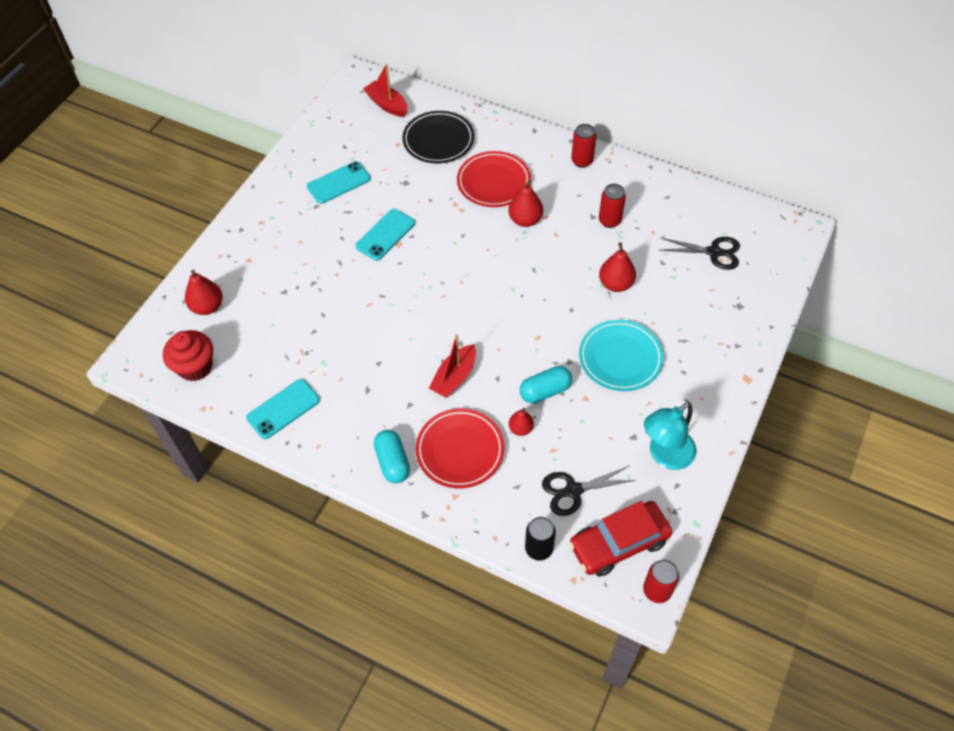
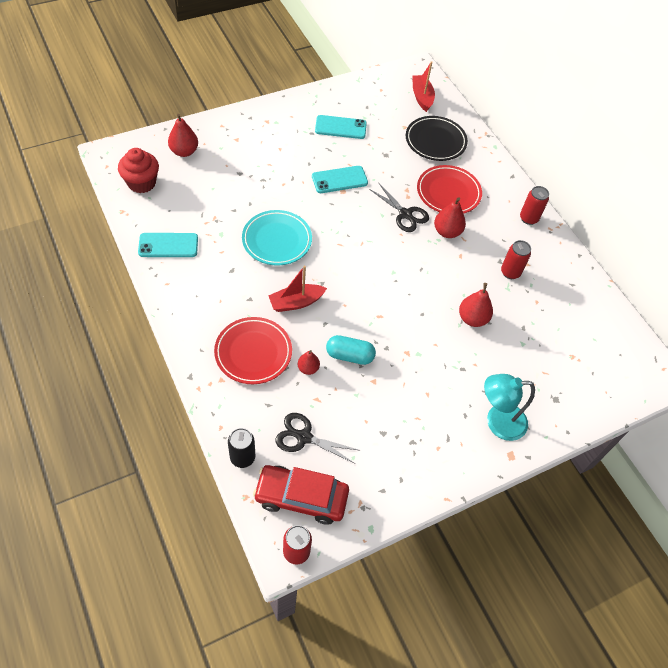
camera: 30 degrees right, 0 degrees up
(393, 462) = (203, 328): turquoise capsule -> none
(620, 358) = (426, 372): turquoise plate -> turquoise plate (277, 240)
(665, 455) = (394, 463): turquoise lamp -> turquoise lamp (497, 422)
(713, 252) = (572, 347): black scissors -> black scissors (405, 214)

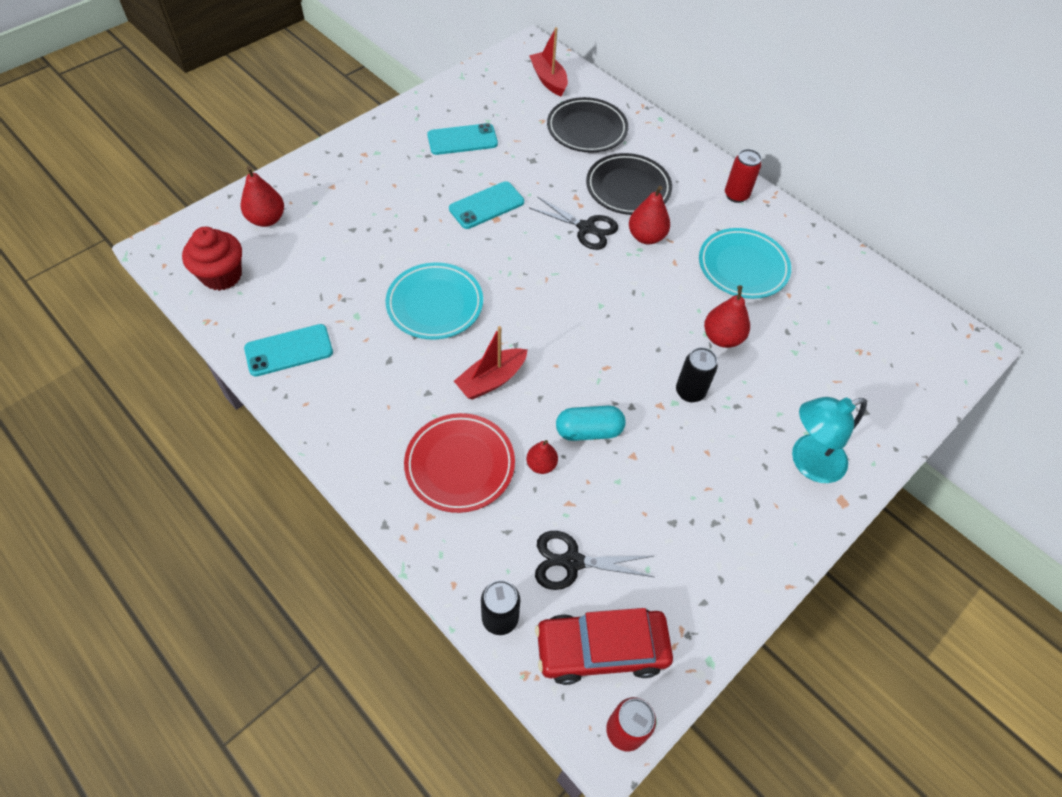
camera: 15 degrees left, 0 degrees up
(432, 349) = (690, 392): none -> black can
(448, 193) = (628, 188): red plate -> black plate
(510, 272) = (742, 267): red can -> turquoise plate

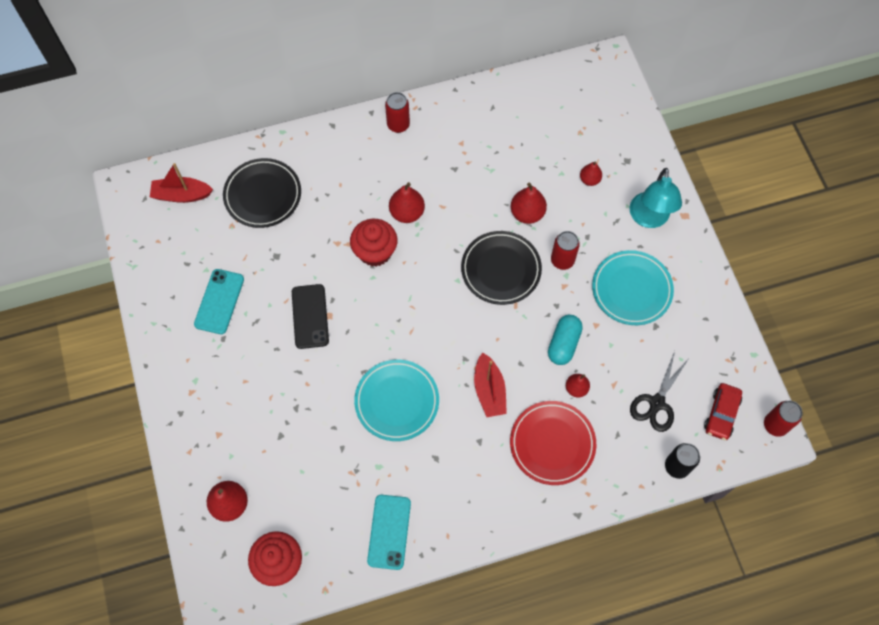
camera: 60 degrees left, 10 degrees up
(486, 205) = (310, 316): turquoise phone -> black phone
(586, 228) = (375, 252): black scissors -> red cupcake
(601, 649) = (721, 414): red car -> red car, size x0.63
(628, 188) = (348, 199): black plate -> black plate (501, 269)
(690, 392) = (562, 260): black can -> red can
(742, 267) = (471, 162): turquoise plate -> turquoise plate (631, 289)
(809, 382) = (589, 180): none -> red pear

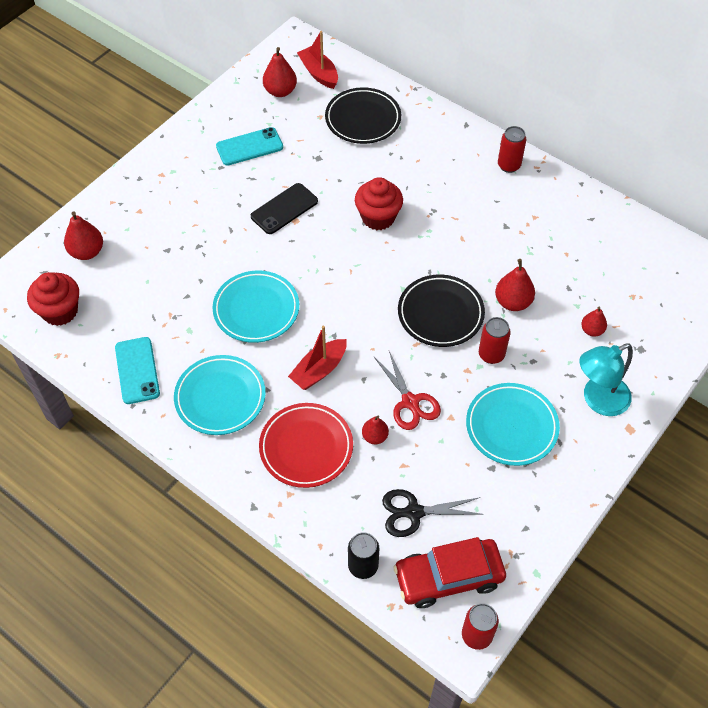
camera: 55 degrees right, 10 degrees down
(389, 532) = (137, 370): turquoise phone -> turquoise phone turned 75 degrees counterclockwise
(407, 213) = (433, 218): red pear -> red pear (280, 91)
(462, 481) = (220, 397): none -> turquoise plate
(563, 344) = (410, 402): turquoise capsule -> red scissors
(721, 414) = (448, 577): red car -> red car, size x1.59

